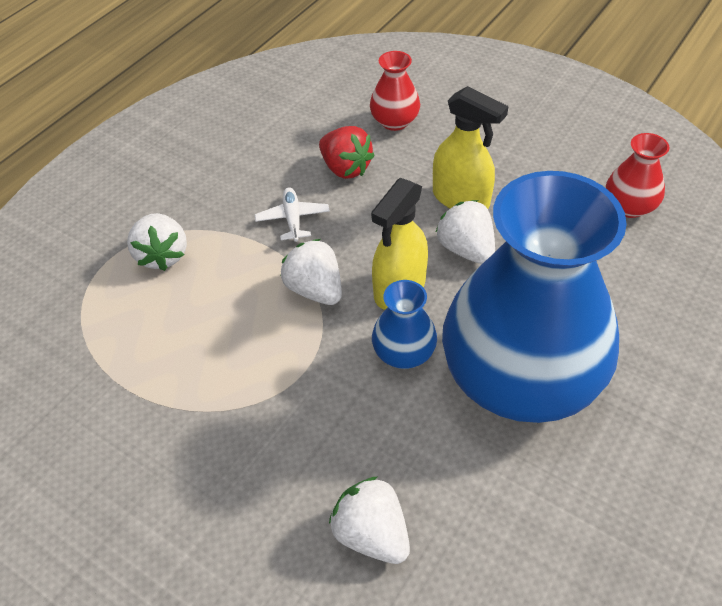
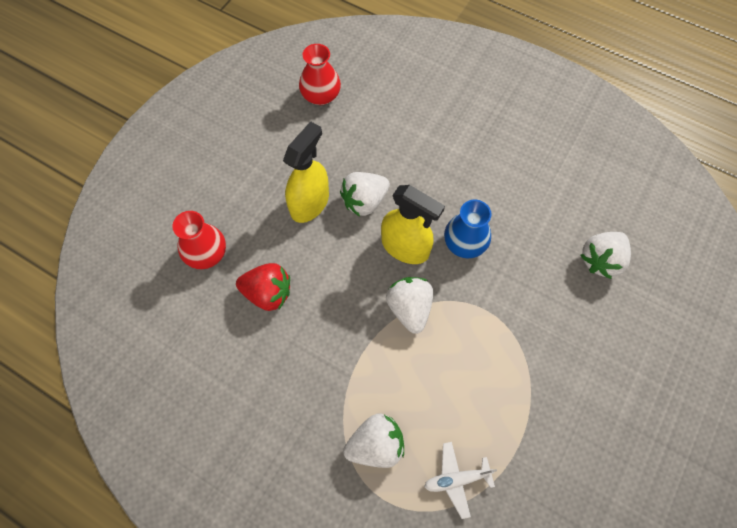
camera: 95 degrees left, 15 degrees up
(293, 219) = (331, 333): white plane -> white plane (456, 479)
(315, 289) = (409, 309): white strawberry -> white strawberry turned 120 degrees clockwise
(345, 168) = (268, 293): red strawberry -> red strawberry turned 60 degrees clockwise
(519, 378) = (478, 174): blue vase -> none

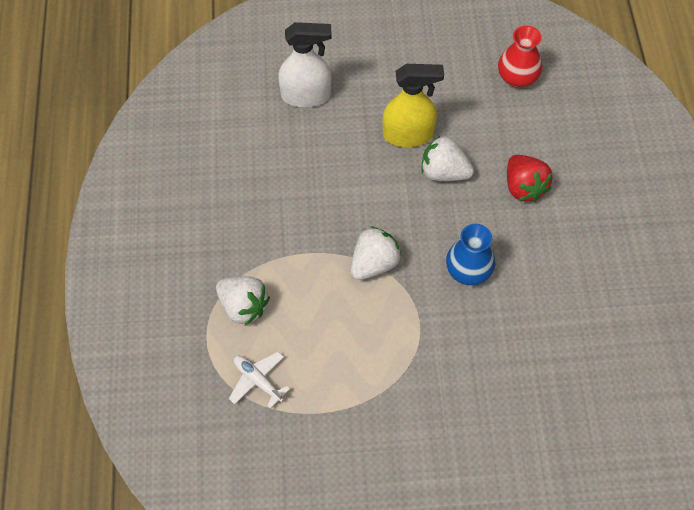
camera: 55 degrees right, 5 degrees down
(207, 254) = (306, 96): red vase -> white spray bottle
(268, 293) = (307, 157): red strawberry -> red strawberry (523, 187)
(405, 247) = (427, 228): yellow spray bottle -> none
(601, 260) = (545, 391): white strawberry -> none

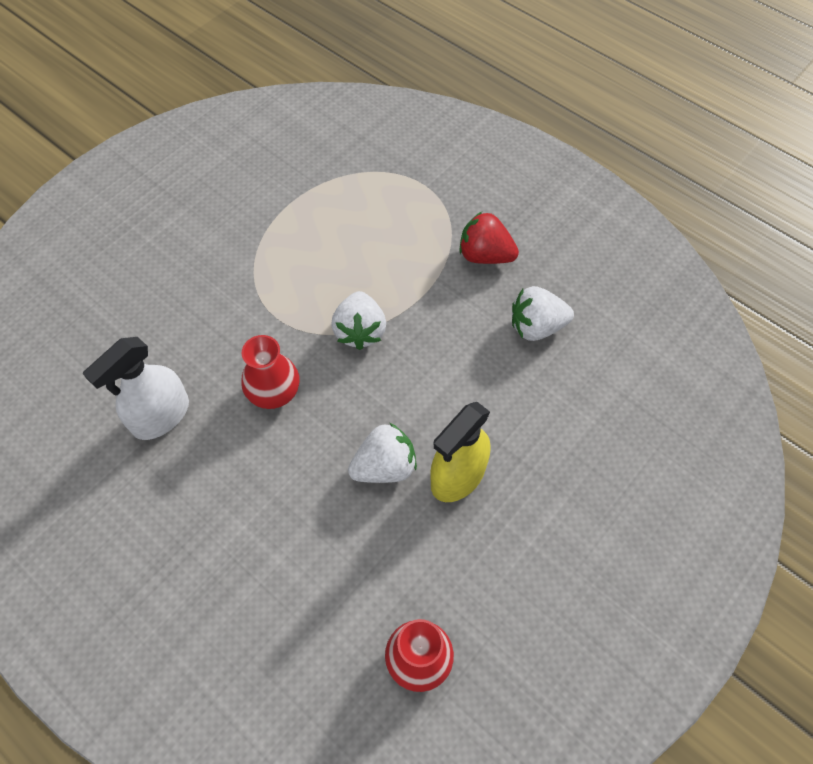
camera: 135 degrees right, 0 degrees up
(243, 307) = (422, 221): white strawberry -> white strawberry (536, 327)
(258, 381) = (355, 188): white plane -> none
(306, 96) = (594, 429): white spray bottle -> white spray bottle (161, 416)
(468, 271) = (274, 392): blue vase -> red vase
(523, 187) = (293, 520): red strawberry -> red strawberry (485, 255)

